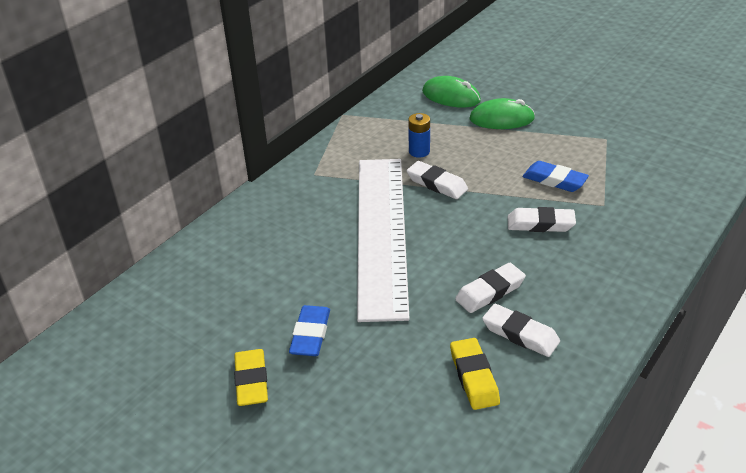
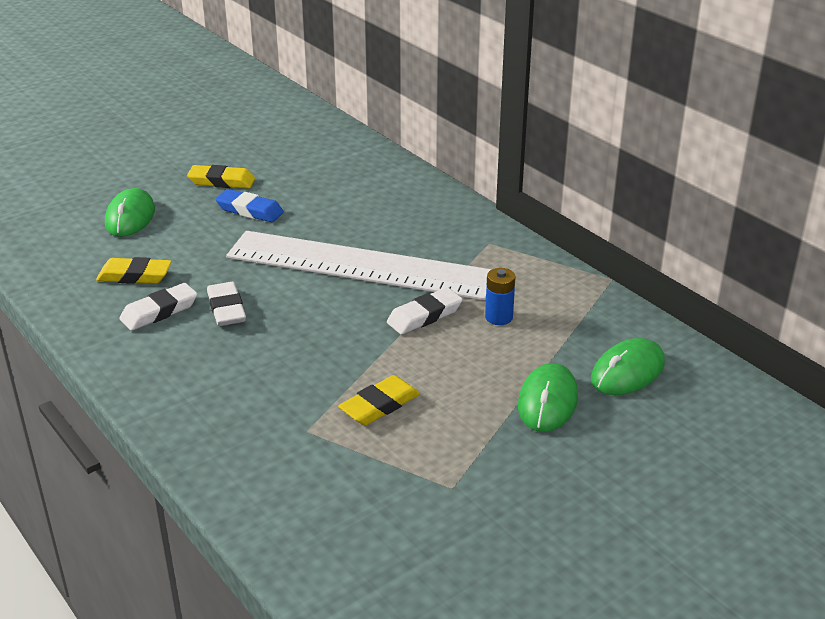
camera: 105 degrees right, 5 degrees down
(361, 433) = (130, 217): none -> green mouse
(540, 224) = (304, 369): white eraser -> none
(554, 180) = (379, 405): blue eraser -> yellow eraser

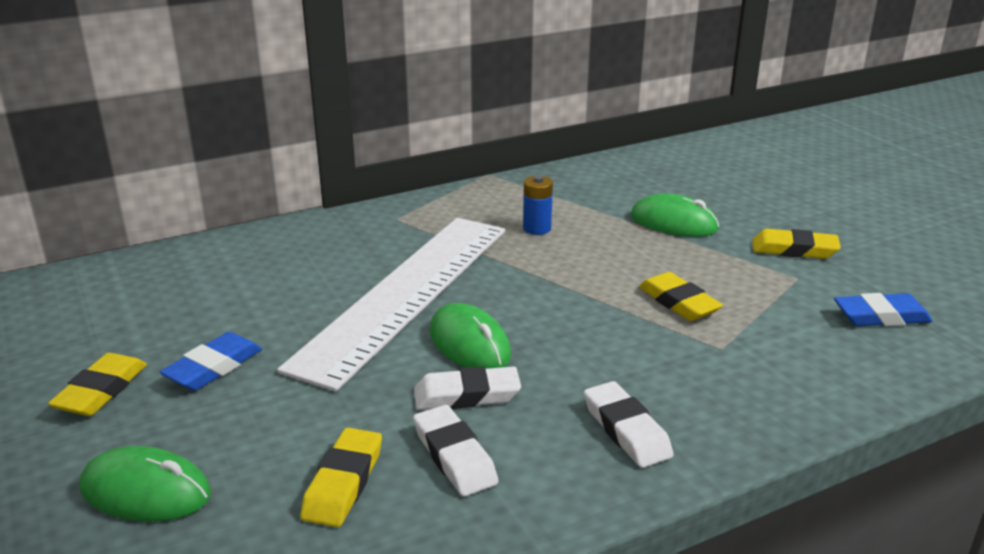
camera: 80 degrees left, 5 degrees down
(383, 541) = (881, 316): none -> blue eraser
(424, 316) = (523, 265): white eraser -> white eraser (626, 430)
(515, 488) = (794, 250): none -> yellow eraser
(627, 372) = (632, 186): green mouse -> green mouse (469, 343)

